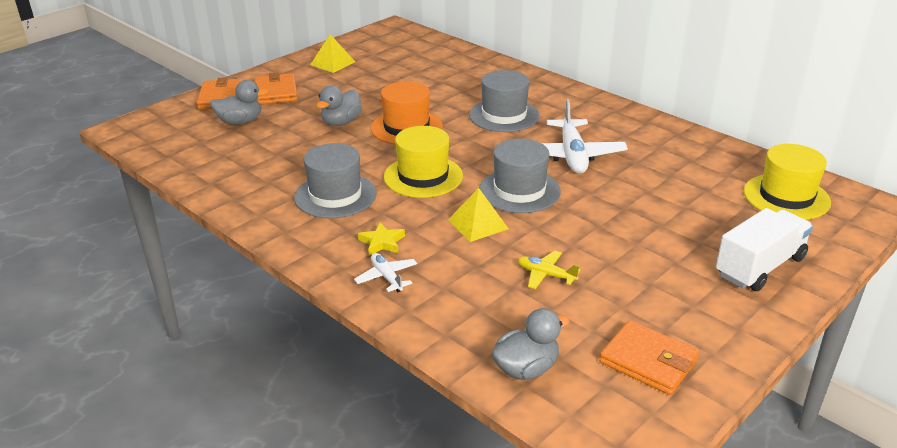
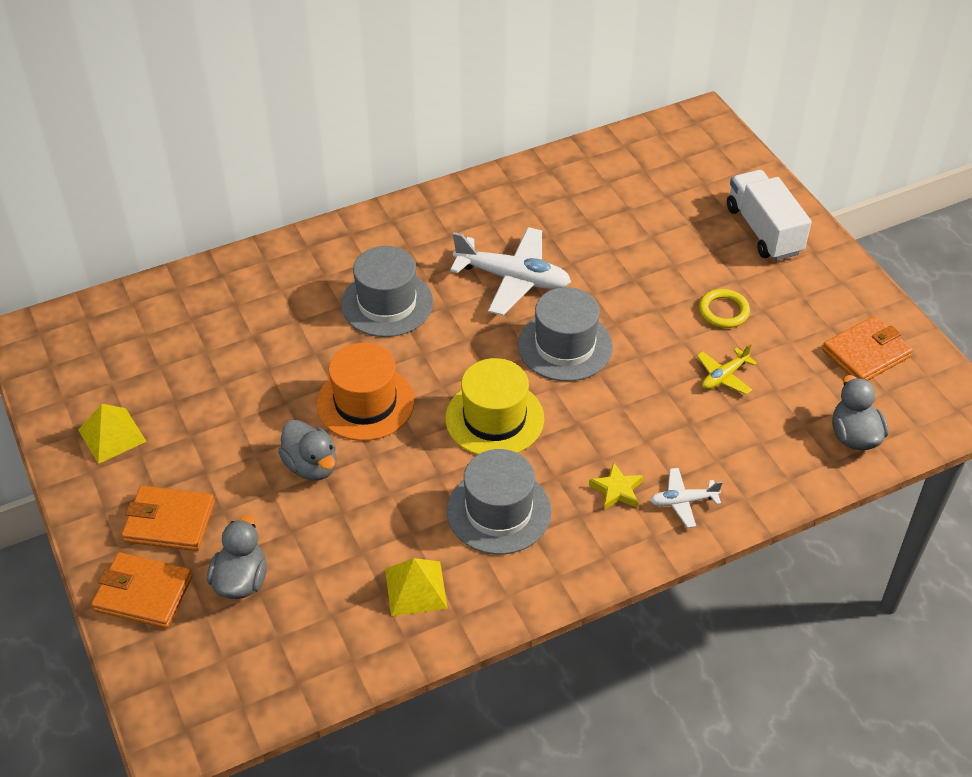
camera: 70 degrees left, 15 degrees up
(478, 224) = (615, 399): yellow pyramid -> yellow pyramid (415, 588)
(627, 261) = (723, 311): none -> yellow ring
(786, 197) = (664, 163): yellow hat -> none

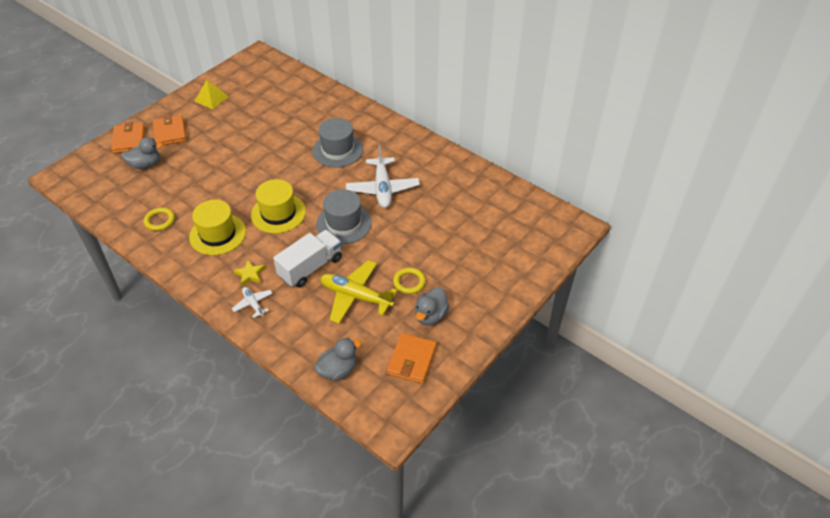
camera: 65 degrees right, 0 degrees up
(311, 466) = (219, 162): grey duck -> grey duck (430, 316)
(365, 402) = (267, 166): orange hat -> none
(415, 588) = (160, 221): yellow pyramid -> yellow ring
(498, 511) = (217, 234): grey hat -> yellow hat
(724, 376) = (356, 296): yellow plane -> yellow plane, size x1.96
(763, 230) = (492, 282): white truck -> white truck (310, 267)
(866, 353) = (412, 360): orange wallet -> orange wallet turned 75 degrees clockwise

